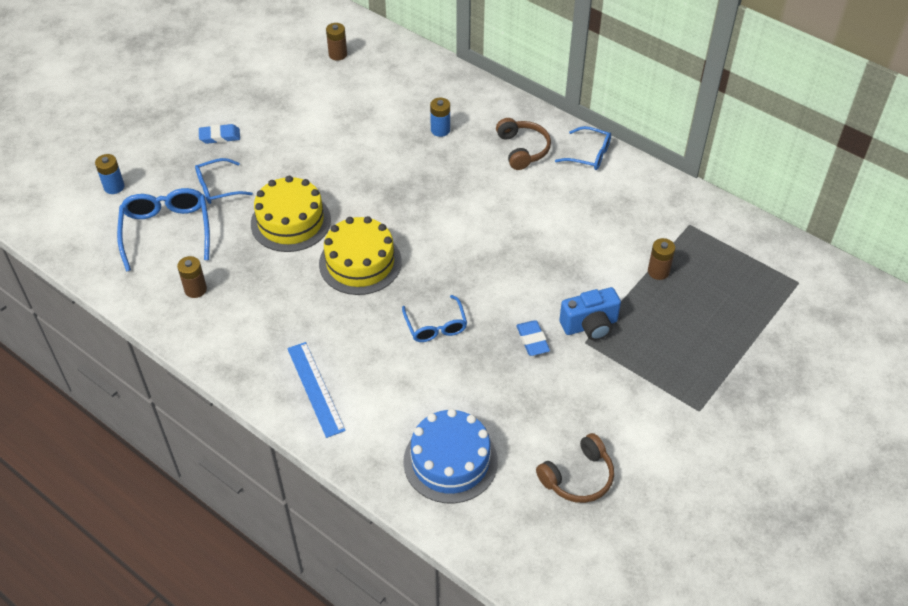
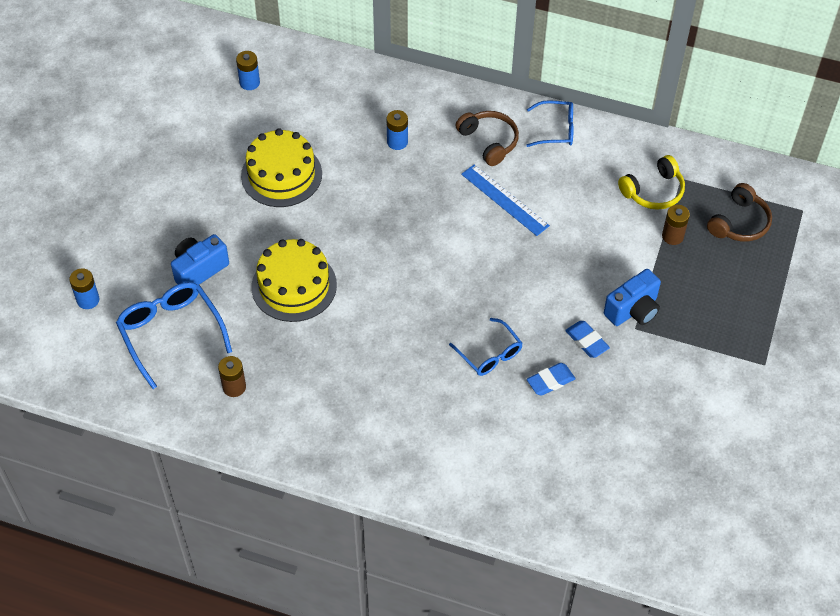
camera: 20 degrees left, 5 degrees up
(217, 187) = (199, 270): blue glasses -> blue camera
(220, 136) = (171, 211): blue eraser -> blue eraser (550, 381)
(315, 389) = (404, 453): blue ruler -> blue ruler (504, 200)
(338, 54) = (249, 83): brown battery -> blue battery
(360, 262) = (385, 310): yellow cake -> yellow cake (281, 175)
(450, 461) = (564, 483): blue cake -> none
(578, 477) = (685, 462): brown headphones -> brown headphones (739, 222)
(657, 228) = (653, 191): none -> yellow headphones

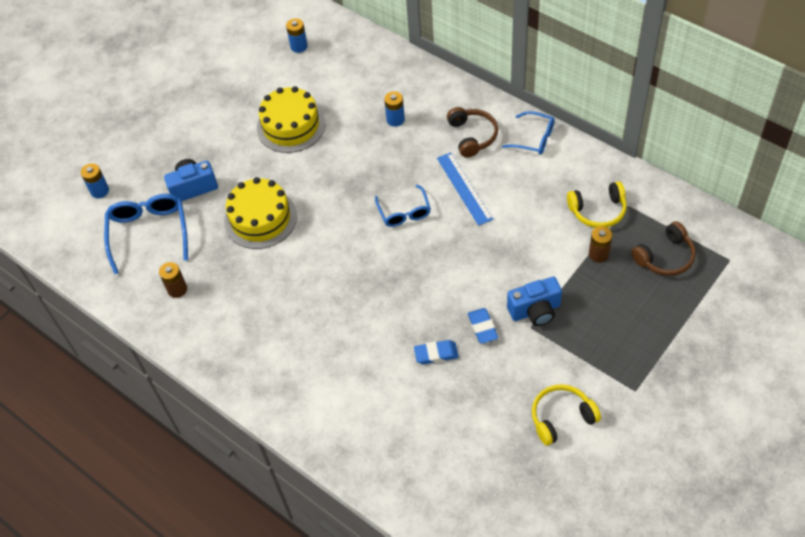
camera: 25 degrees right, 0 degrees up
(490, 354) = (394, 317): blue glasses -> blue glasses (404, 212)
(704, 411) = (561, 417): none -> yellow headphones

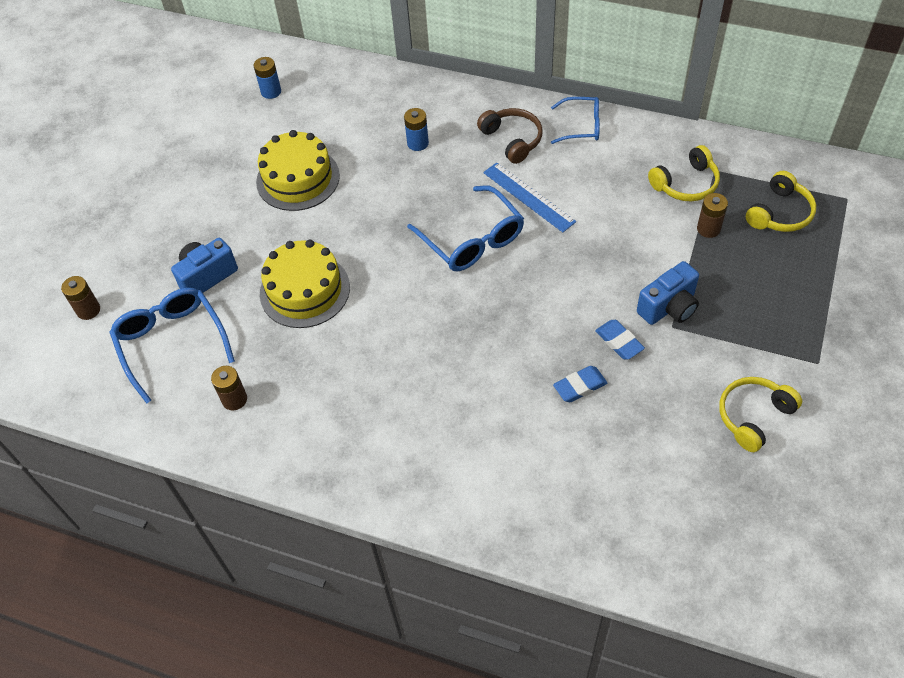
camera: 20 degrees left, 0 degrees up
(100, 191) = (88, 310): blue battery -> brown battery
(404, 212) = (472, 240): blue glasses -> blue glasses, size x1.60
(665, 257) = (779, 213): brown headphones -> yellow headphones

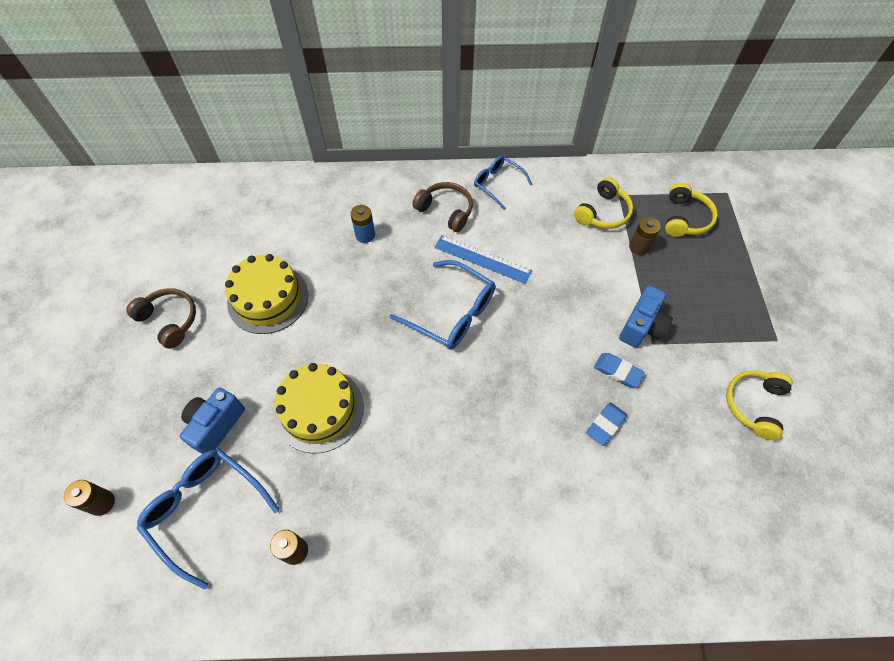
camera: 25 degrees left, 5 degrees up
(200, 174) = (169, 320): none -> brown headphones
(271, 91) = (208, 220): blue battery -> none
(581, 126) = (497, 184): blue glasses -> blue glasses turned 120 degrees counterclockwise

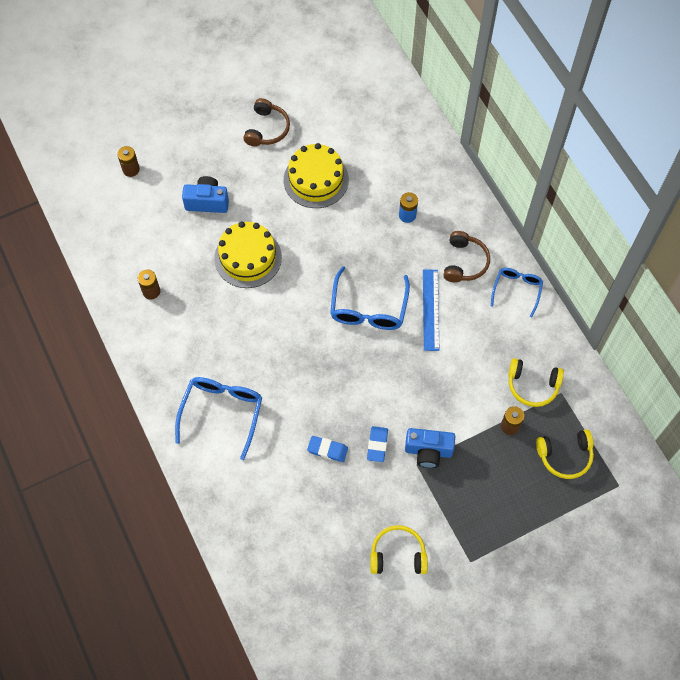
camera: 65 degrees right, 5 degrees up
(206, 510) = (152, 228): blue glasses -> blue glasses (222, 412)

